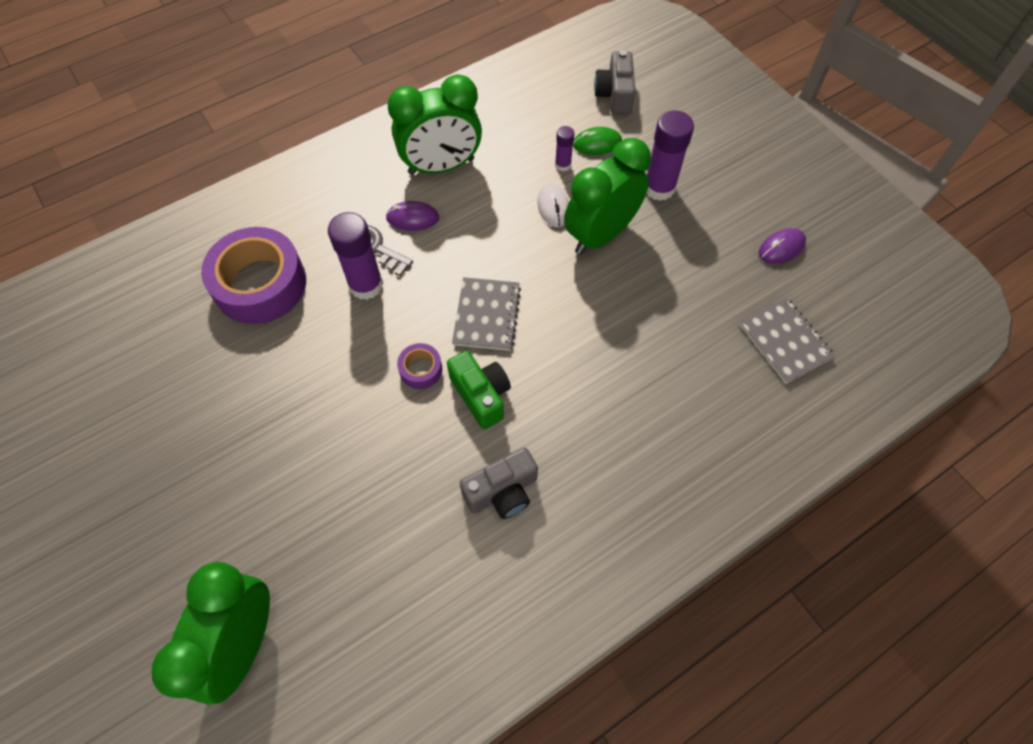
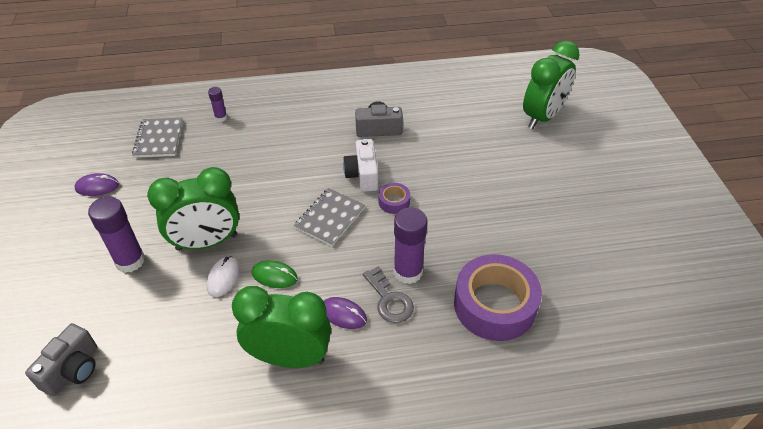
camera: 155 degrees left, 15 degrees down
(481, 395) = (362, 175): green camera -> white camera
(563, 165) = (184, 313): purple glue stick -> purple glue stick (221, 117)
(597, 144) = (138, 322): green mouse -> green mouse (274, 276)

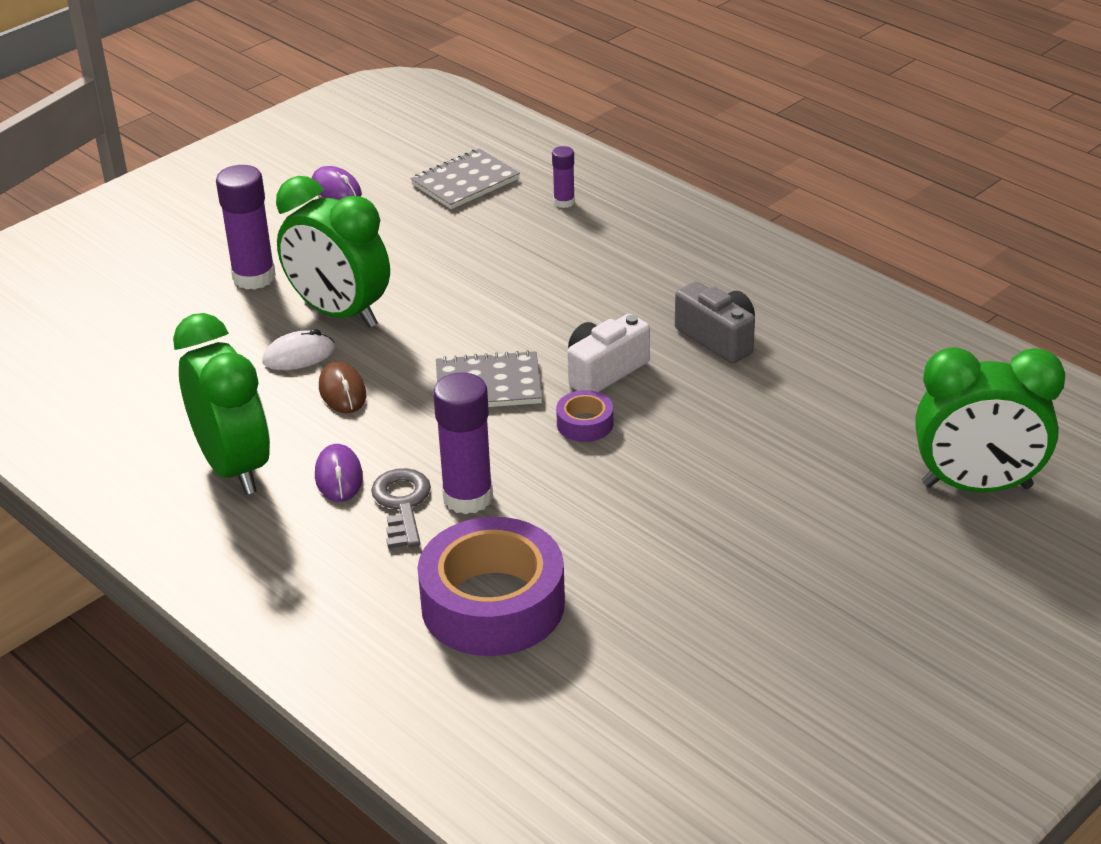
camera: 55 degrees right, 10 degrees down
(73, 369) = (79, 328): grey camera -> none
(274, 276) = (342, 391): green mouse -> brown mouse
(389, 300) = (402, 504): grey key -> grey key turned 150 degrees clockwise

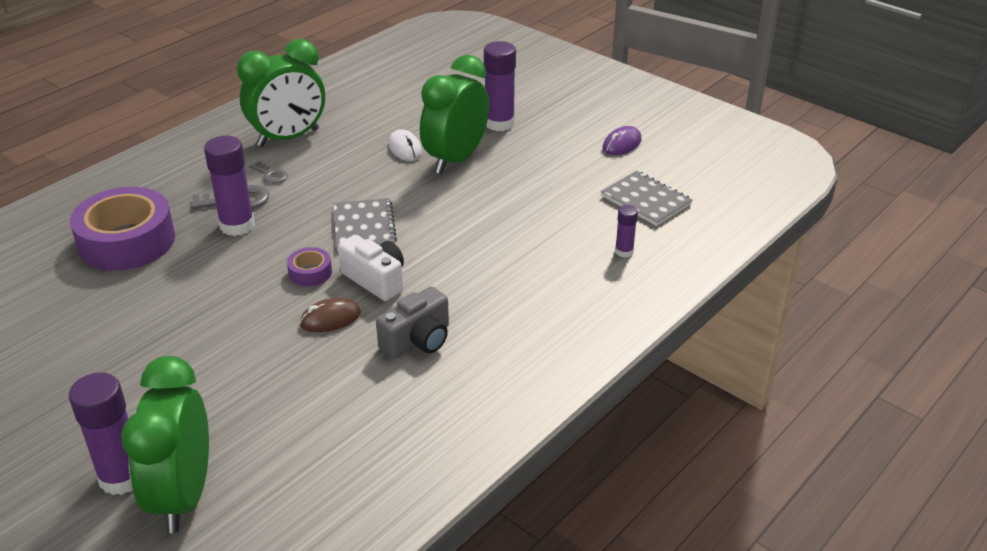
camera: 85 degrees right, 0 degrees up
(339, 477) = (270, 175): purple mouse -> grey key
(342, 391) = (362, 168): brown mouse -> brown mouse (330, 319)
(957, 535) = (122, 477): none -> purple glue stick

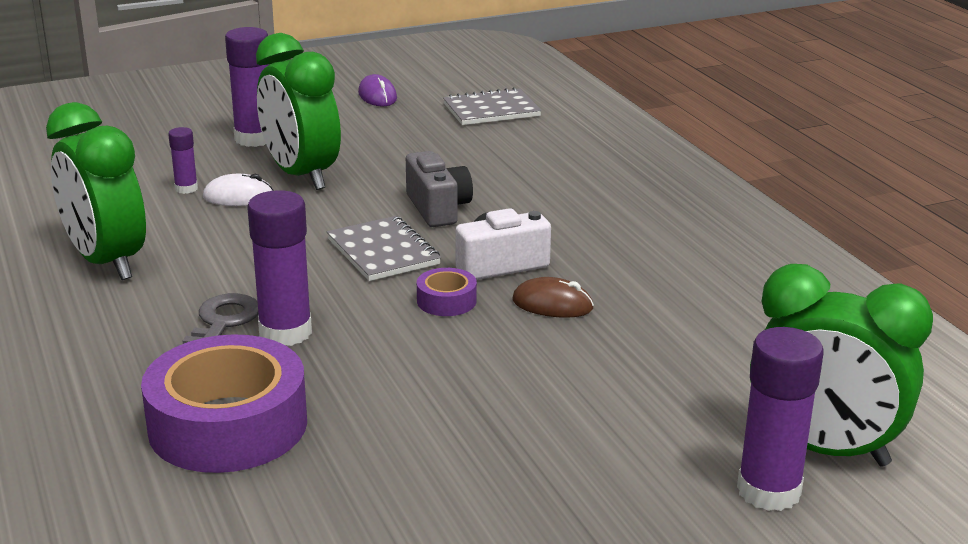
camera: 65 degrees left, 10 degrees down
(270, 175) = (186, 290): grey key -> none
(288, 138) = (106, 262): green clock -> green clock turned 150 degrees clockwise
(330, 319) = (552, 304): brown mouse -> brown mouse turned 75 degrees counterclockwise
(364, 227) = (383, 252): grey notebook -> grey notebook turned 45 degrees clockwise
(418, 340) = (633, 263): grey camera -> grey camera (438, 208)
(624, 251) = (567, 138): purple glue stick -> purple glue stick (186, 189)

